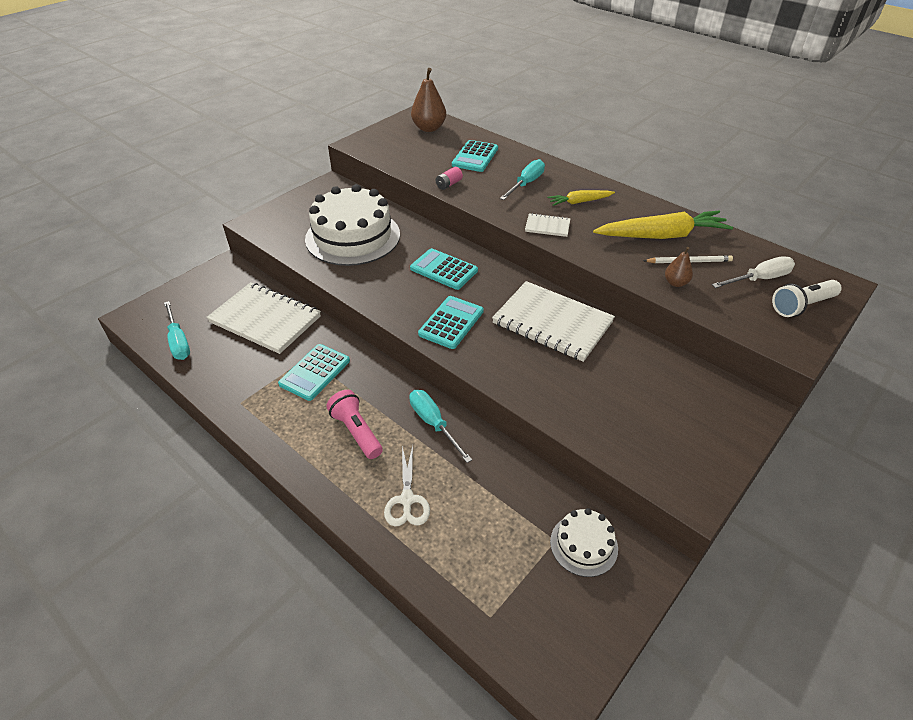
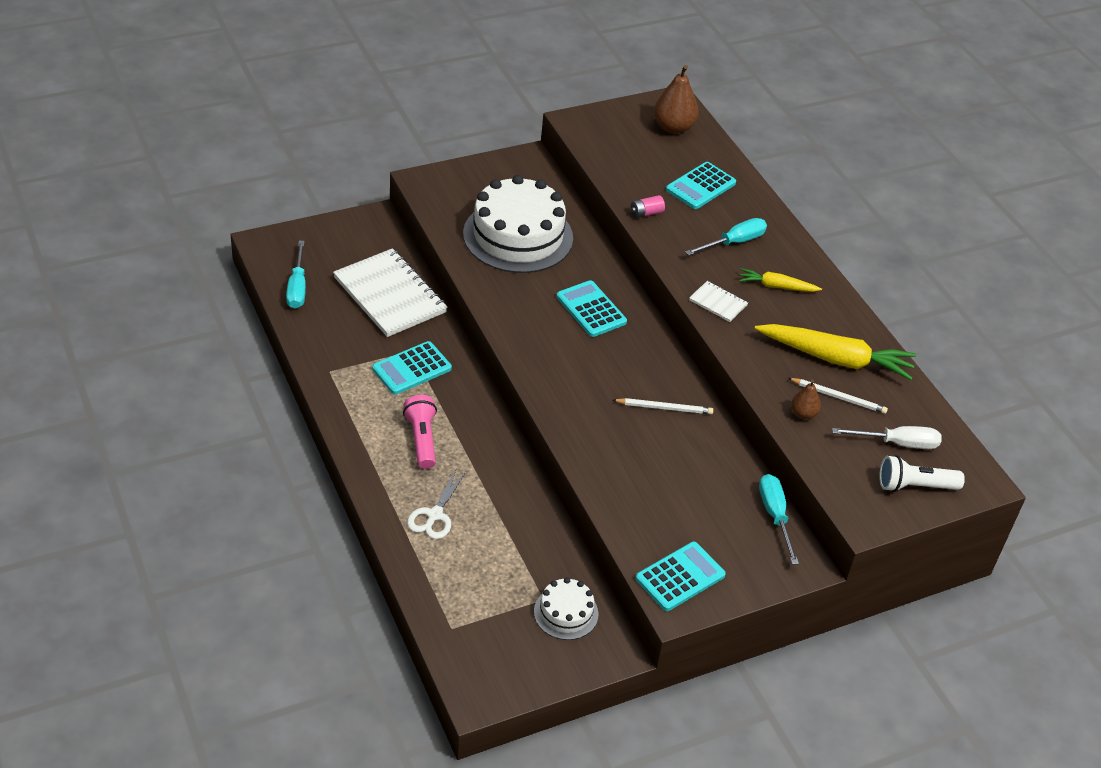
camera: 20 degrees right, 0 degrees up
(433, 423) = (497, 460): turquoise screwdriver -> turquoise screwdriver (775, 516)
(451, 323) = (562, 369): turquoise calculator -> turquoise calculator (680, 577)
(552, 323) = (664, 408): white notebook -> white pencil

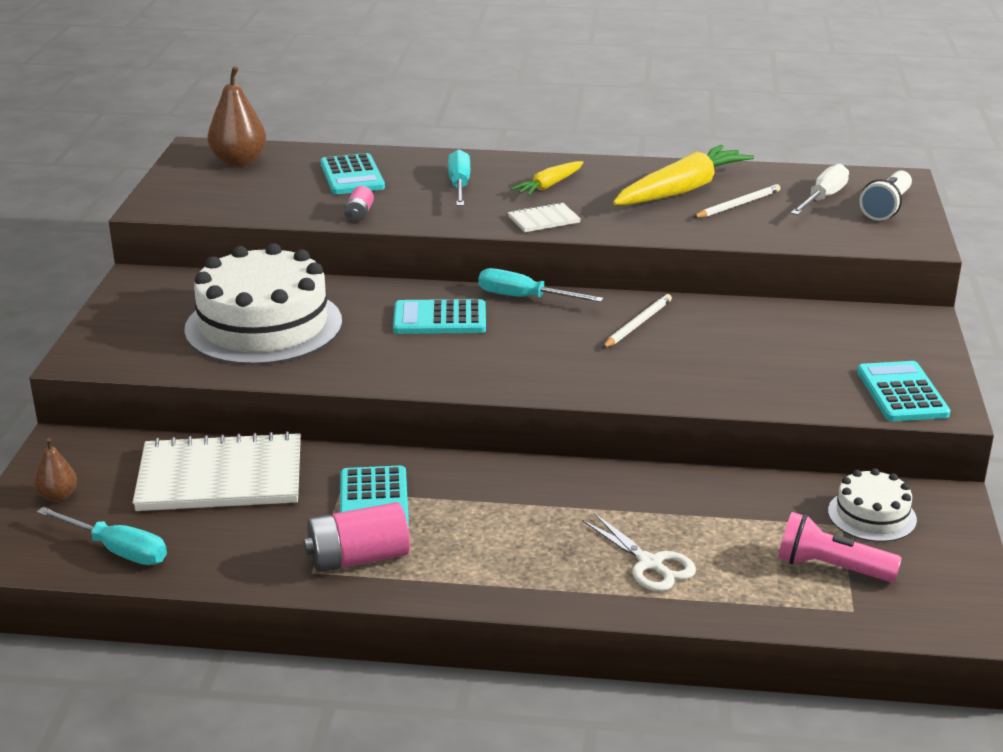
camera: 55 degrees left, 15 degrees down
(354, 385) = (358, 558): none -> pink battery
(422, 439) = (509, 533): pink flashlight -> pink flashlight (831, 567)
(775, 516) = (843, 314): turquoise screwdriver -> turquoise screwdriver (524, 298)
(803, 413) = (748, 227): brown pear -> brown pear (58, 496)

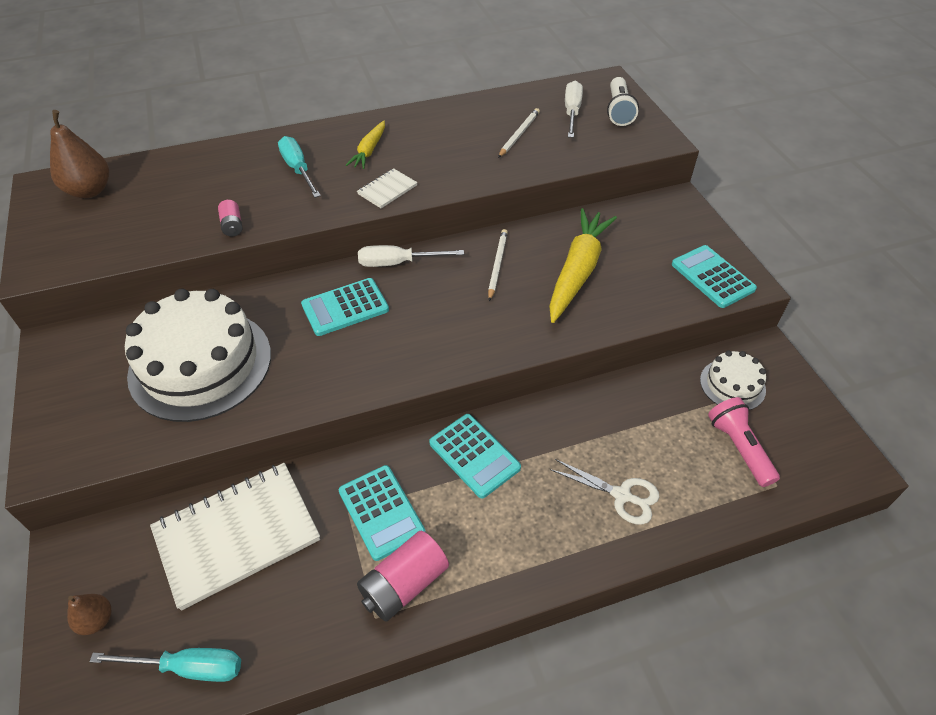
camera: 25 degrees left, 20 degrees up
(352, 176) = (201, 182): turquoise calculator -> turquoise calculator (474, 455)
(524, 298) = (398, 263): turquoise screwdriver -> white screwdriver
(681, 190) = (470, 130): yellow carrot -> yellow carrot (577, 271)
(831, 567) = (739, 448): pink flashlight -> pink flashlight turned 75 degrees clockwise

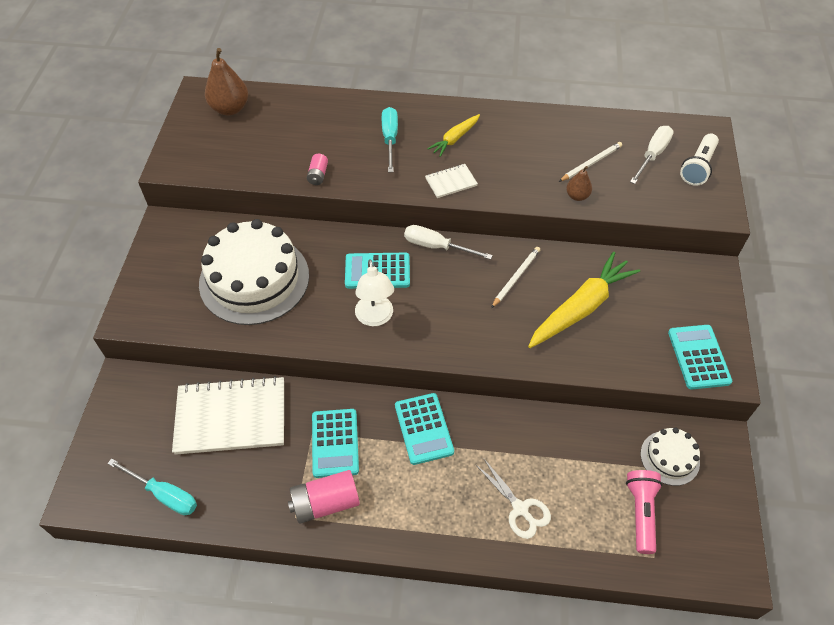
camera: 25 degrees right, 5 degrees up
(96, 620) = (122, 437): brown pear -> brown pear (577, 196)
(368, 354) = (375, 318): none -> white lamp

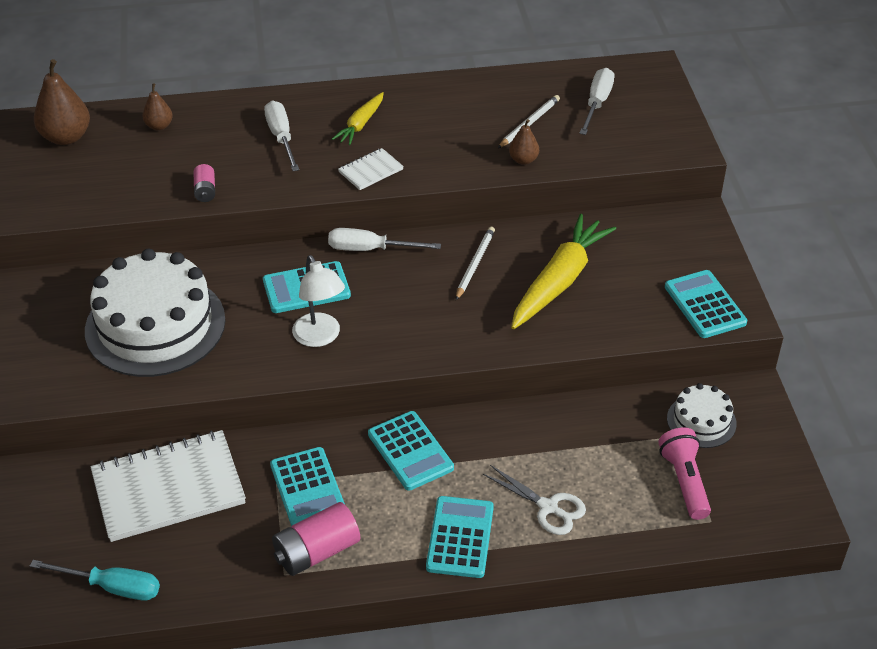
camera: 15 degrees left, 10 degrees down
(301, 111) = (159, 126): none -> brown pear
(390, 139) = (281, 137): turquoise screwdriver -> white screwdriver
(441, 519) = (460, 537): none -> turquoise calculator
(698, 167) = (651, 107): white flashlight -> none

